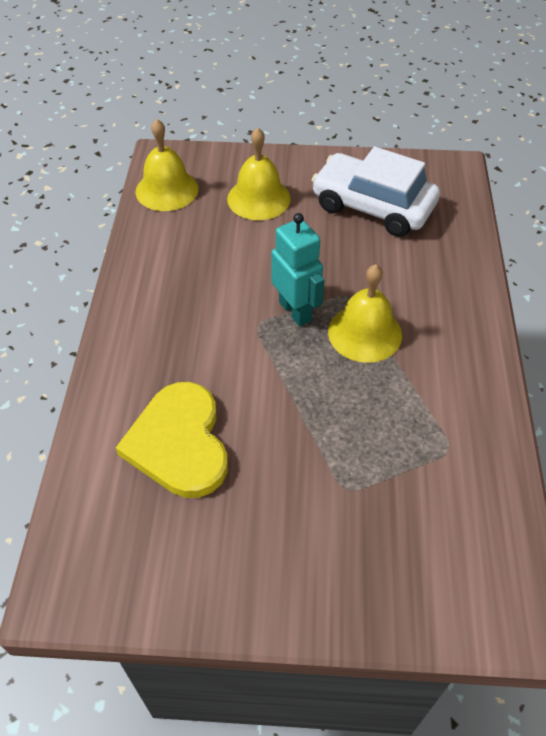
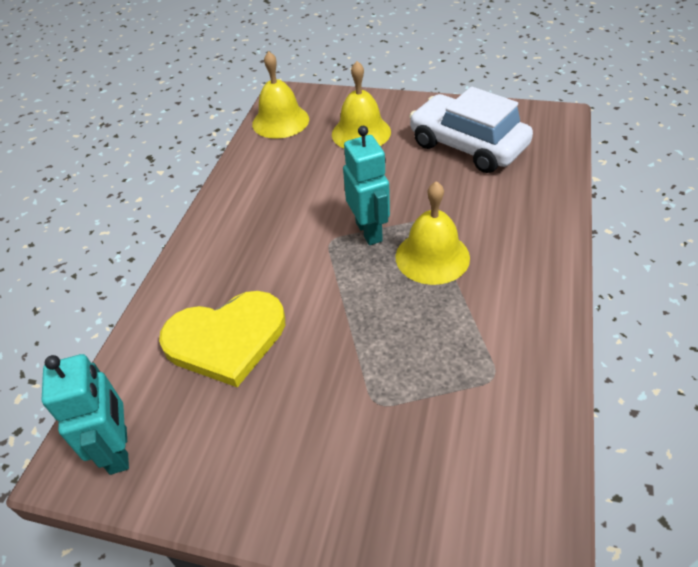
camera: 15 degrees right, 5 degrees down
(103, 571) = (119, 450): none -> turquoise robot
(179, 442) = (226, 339): yellow heart -> yellow heart turned 105 degrees counterclockwise

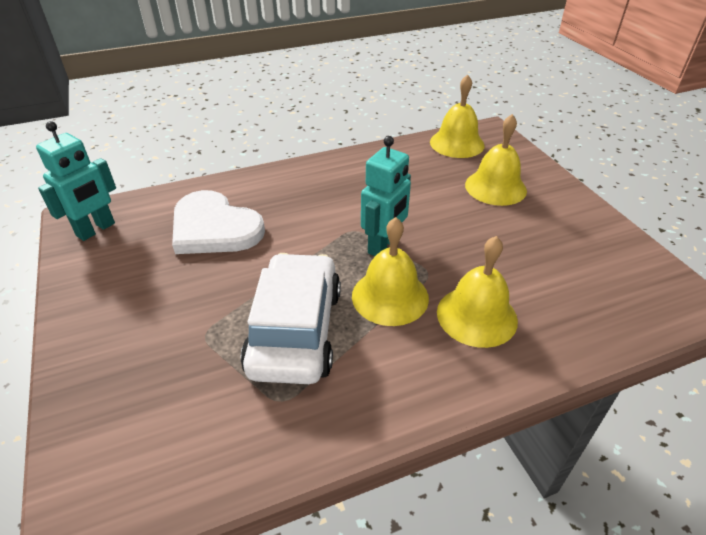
camera: 50 degrees right, 5 degrees down
(226, 339) = (214, 228): yellow heart -> white heart
(467, 145) = (560, 256): white car -> white car (295, 330)
(491, 220) = (476, 316): none -> yellow bell

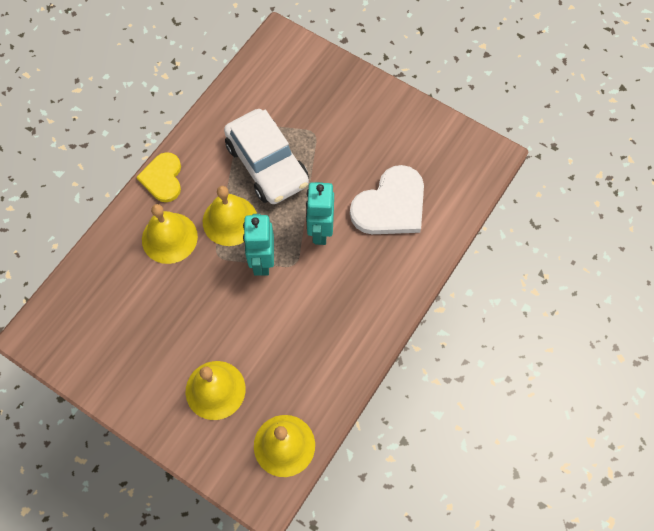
camera: 145 degrees right, 25 degrees up
(96, 230) = (464, 155): turquoise robot -> turquoise robot (320, 231)
(214, 228) = (391, 205): white heart -> white heart turned 135 degrees clockwise
(447, 391) = (163, 178): none -> yellow heart

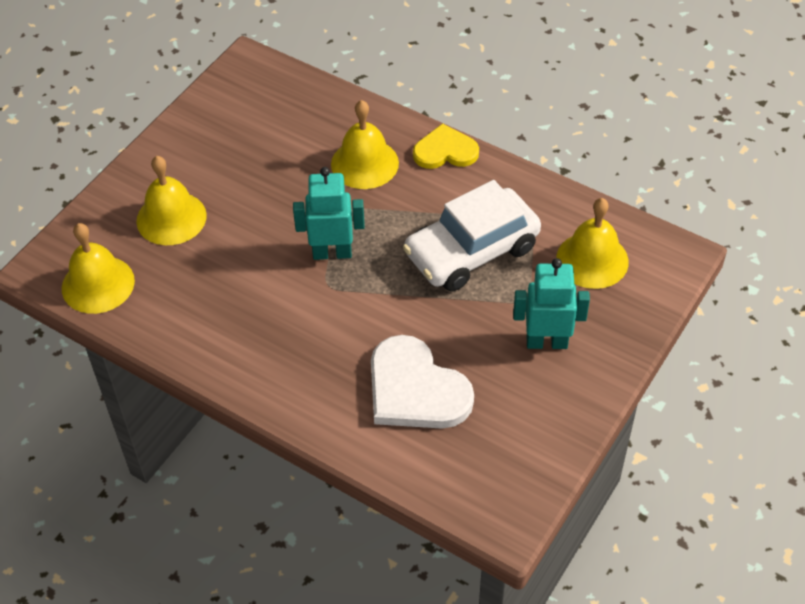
camera: 90 degrees right, 15 degrees down
(230, 220) = (389, 218): yellow bell -> yellow bell (592, 260)
(320, 231) = (375, 310): turquoise robot -> turquoise robot (546, 342)

